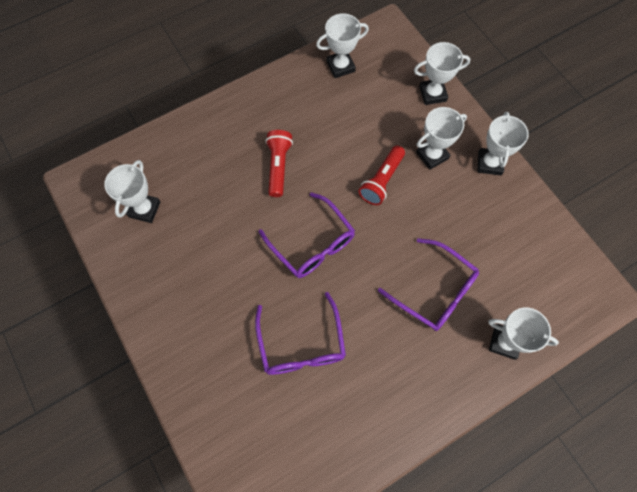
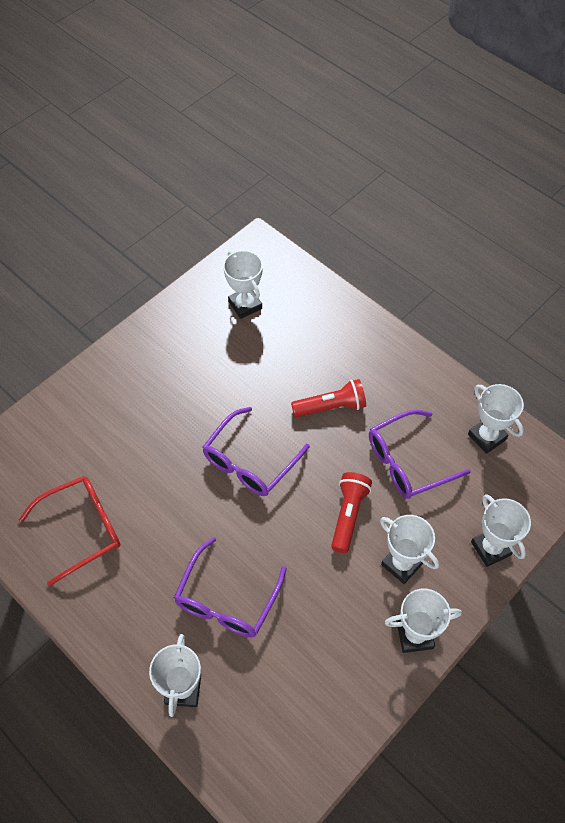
camera: 75 degrees right, 10 degrees down
(144, 209) = (245, 305): white trophy -> white trophy turned 60 degrees clockwise
(301, 344) = (138, 478): purple glasses -> purple glasses (408, 461)
(340, 405) = (82, 529): none -> red glasses
(382, 181) = (348, 515): red flashlight -> red flashlight turned 90 degrees clockwise

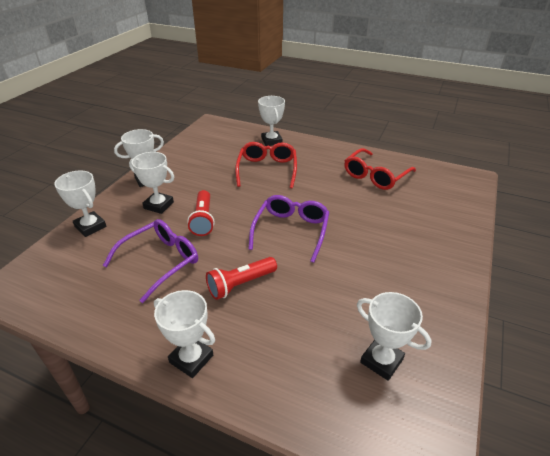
camera: 160 degrees right, 20 degrees down
(227, 599) = (267, 170): purple glasses -> red glasses
(487, 437) = (83, 299): white trophy -> white trophy (191, 359)

